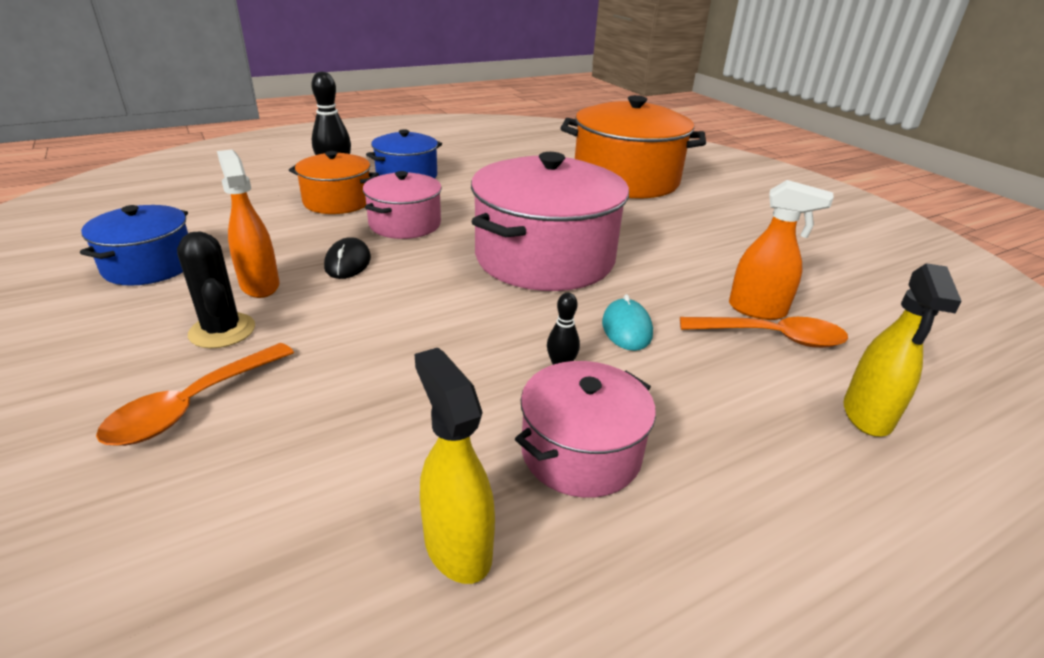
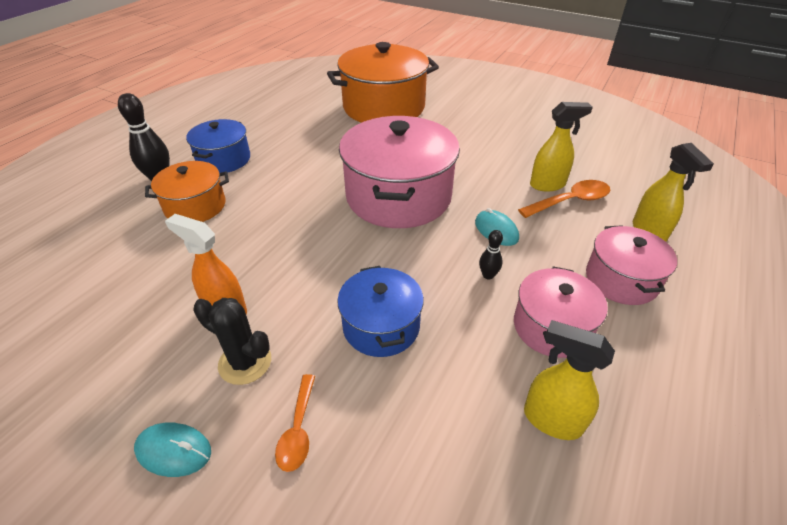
camera: 30 degrees left, 10 degrees up
(84, 368) = (173, 451): none -> turquoise mouse
(149, 266) = (106, 337): blue pot -> blue pot (381, 326)
(192, 406) = (298, 430): orange spoon -> orange spoon, size x0.67
(347, 263) = (270, 259): black mouse -> none
(405, 224) = (273, 207): pink pot -> pink pot (621, 279)
(757, 310) = (547, 185): orange spray bottle -> yellow spray bottle

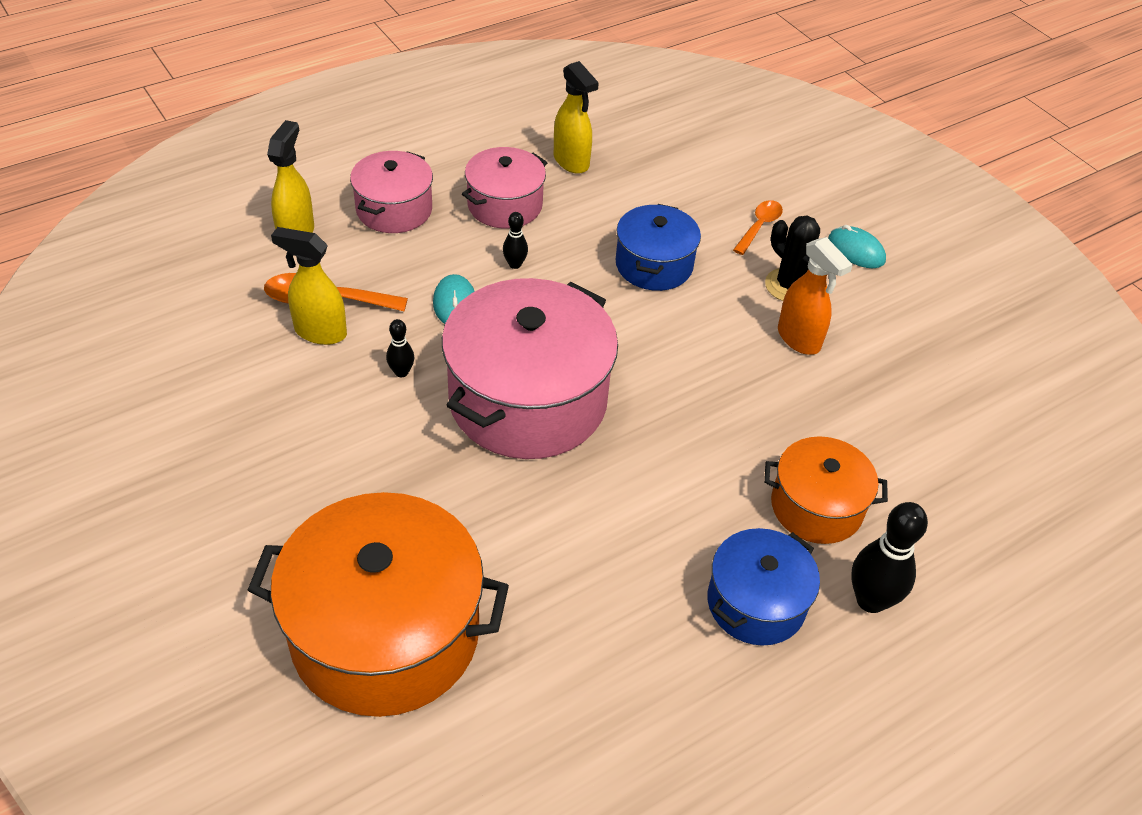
camera: 155 degrees left, 5 degrees up
(481, 183) = (401, 372): none -> black bowling pin

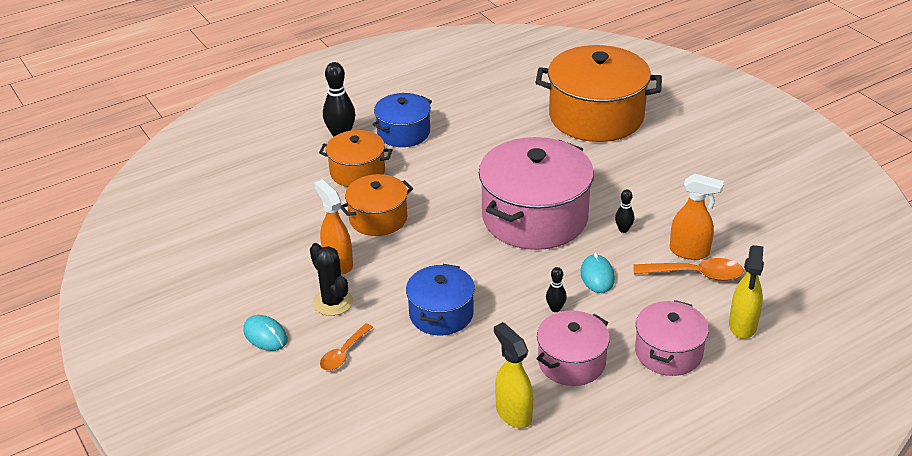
camera: 175 degrees left, 10 degrees down
(320, 332) = (689, 252): yellow spray bottle -> orange spray bottle
(761, 409) = (378, 218): none -> orange pot

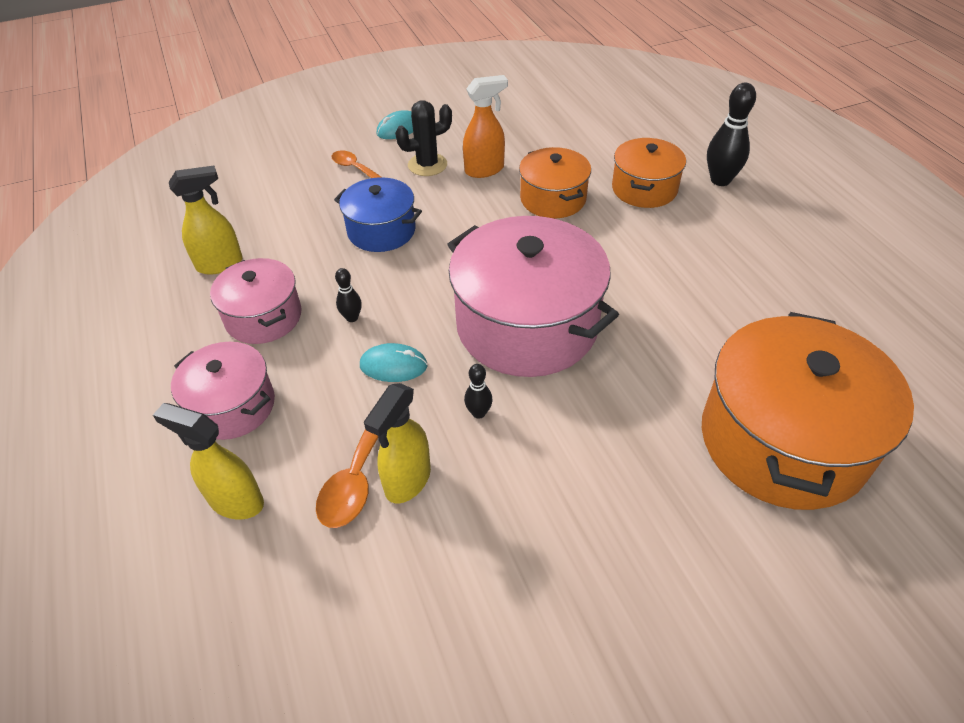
camera: 100 degrees right, 10 degrees up
(403, 133) = (727, 229): blue pot -> none
(689, 252) = (407, 481): orange spray bottle -> yellow spray bottle

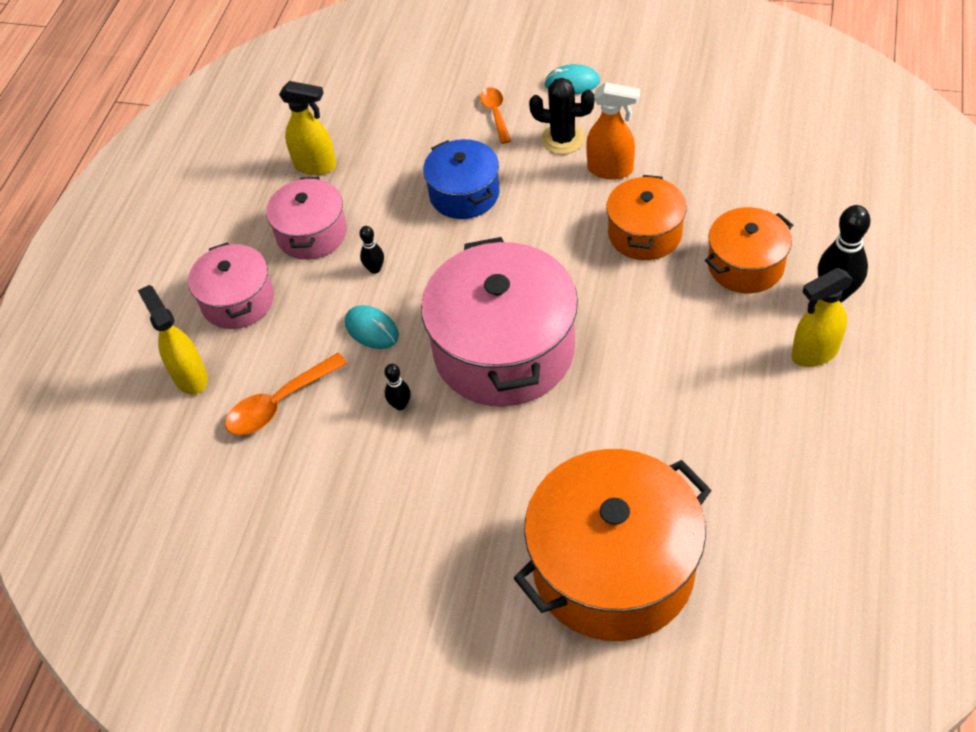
camera: 40 degrees right, 5 degrees up
(407, 481) = (307, 428): yellow spray bottle -> yellow spray bottle (814, 353)

